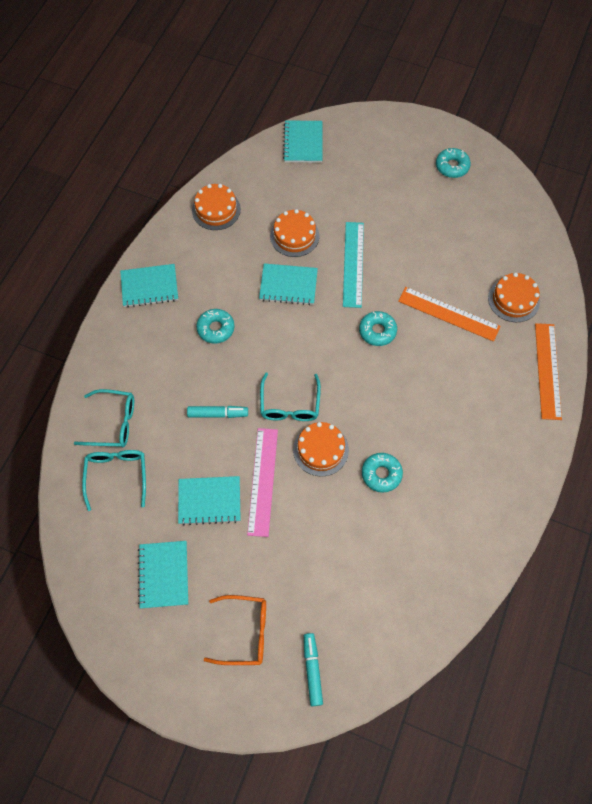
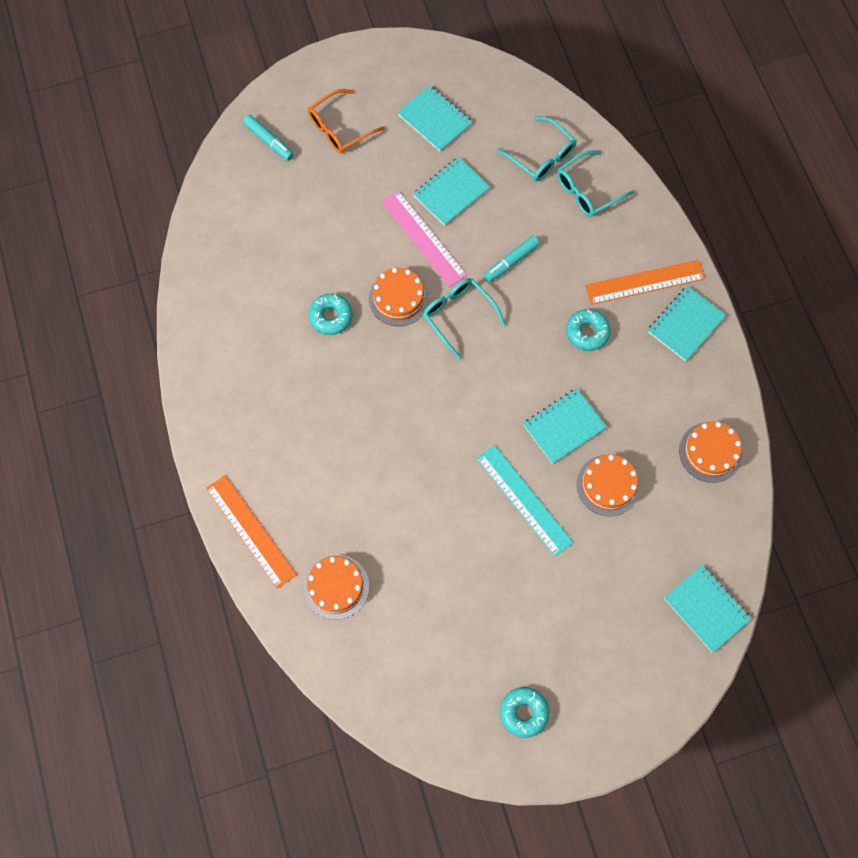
camera: 140 degrees right, 5 degrees up
(377, 331) = (441, 445): turquoise donut -> none
(448, 313) = (388, 518): orange ruler -> orange ruler (645, 282)

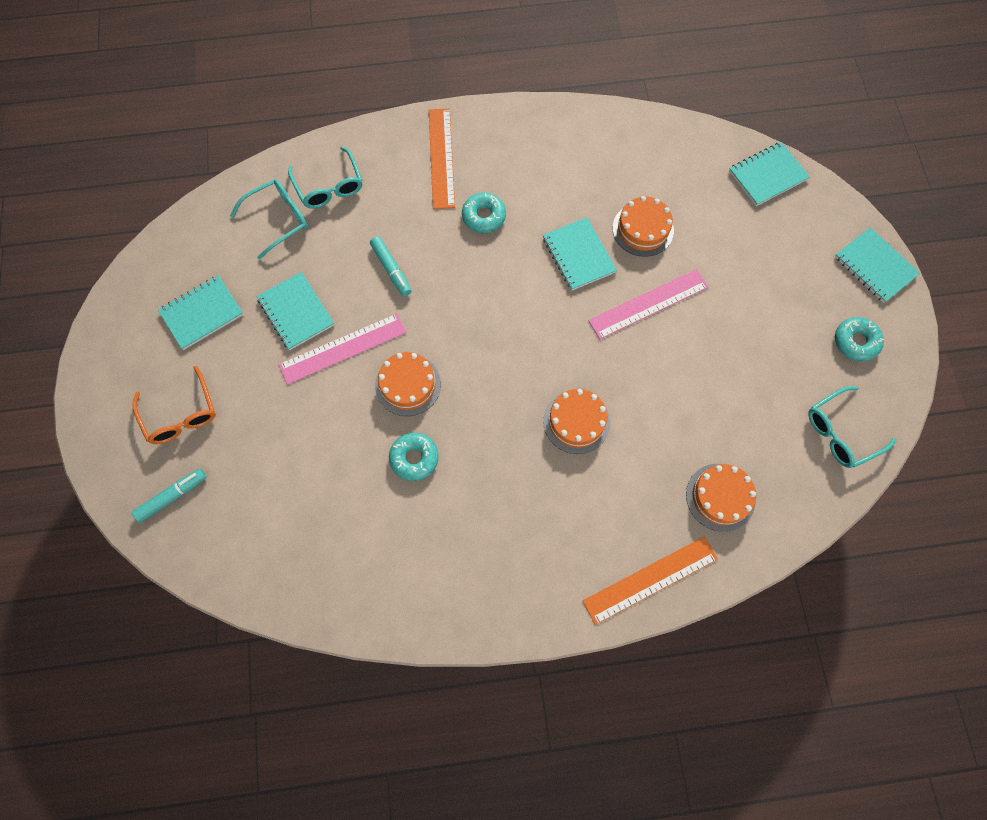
camera: 80 degrees left, 0 degrees up
(459, 316) = (441, 329): turquoise glasses -> turquoise glasses (841, 432)
(524, 500) = (648, 304): turquoise ruler -> pink ruler
(685, 324) = (492, 134): turquoise notebook -> turquoise notebook (875, 266)
(710, 452) = (622, 141): orange cake -> orange cake (576, 421)

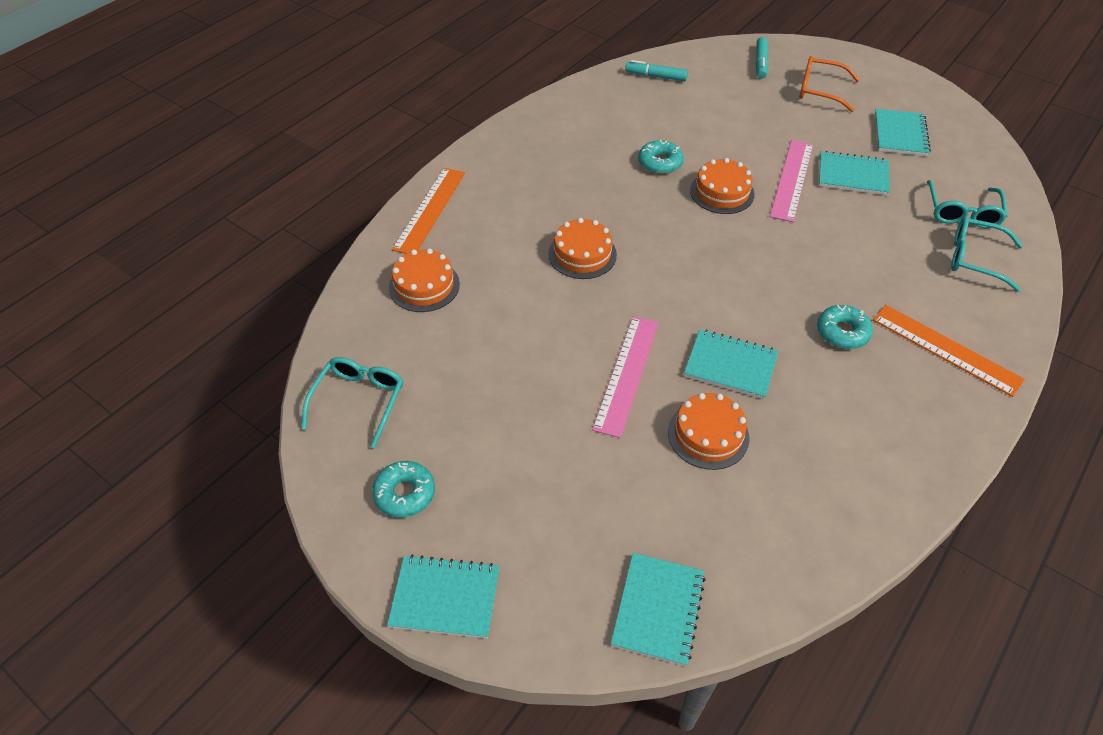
camera: 135 degrees right, 20 degrees down
(391, 269) = (841, 243): turquoise marker -> turquoise marker (656, 76)

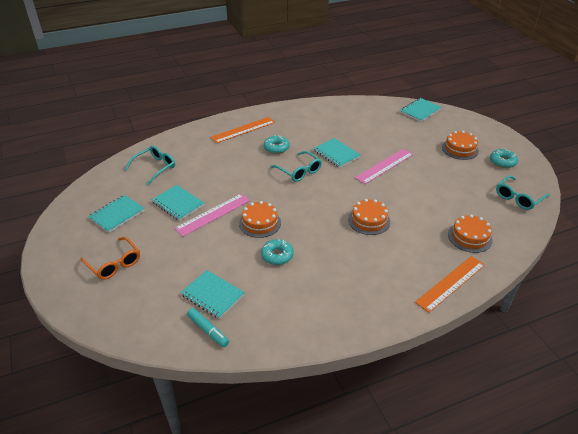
camera: 150 degrees left, 10 degrees down
(445, 598) = (494, 133): turquoise notebook -> turquoise notebook (212, 295)
(708, 435) = (366, 139): orange cake -> orange cake (460, 149)
(760, 63) = (118, 306): turquoise marker -> none
(946, 349) = (243, 130): orange ruler -> orange ruler turned 75 degrees clockwise
(975, 259) = (181, 150): turquoise glasses -> turquoise glasses (299, 171)

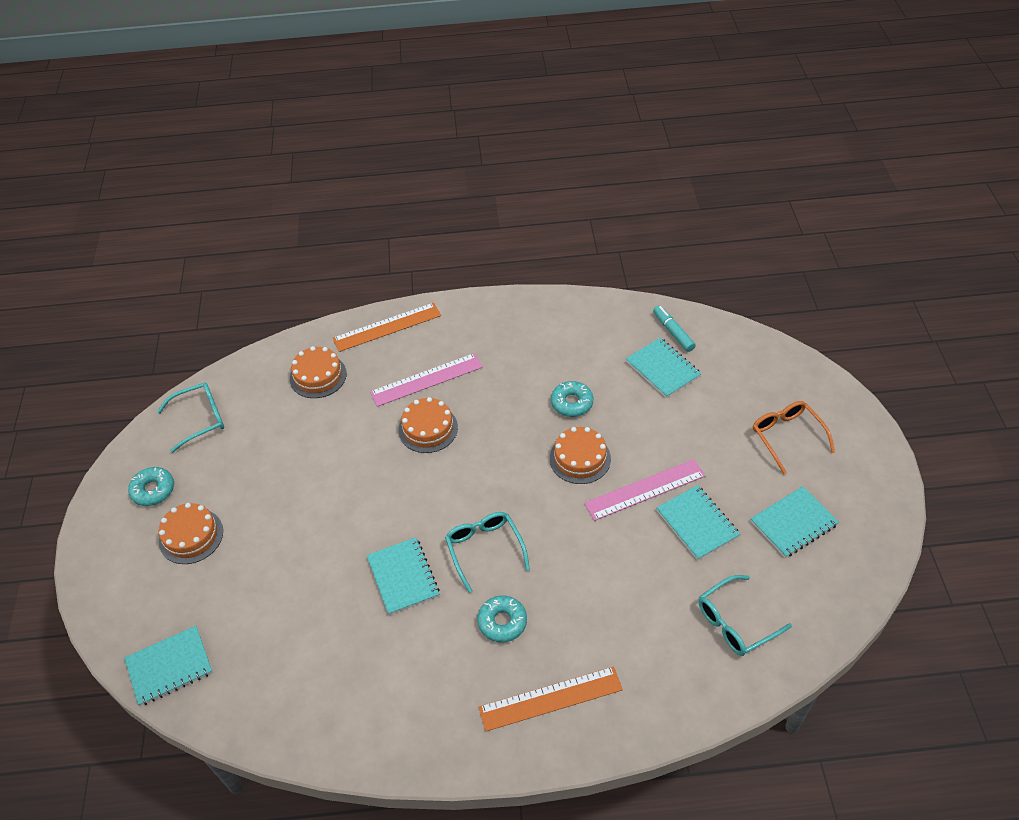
camera: 160 degrees left, 10 degrees up
(384, 166) = (341, 527): pink ruler -> pink ruler (426, 379)

